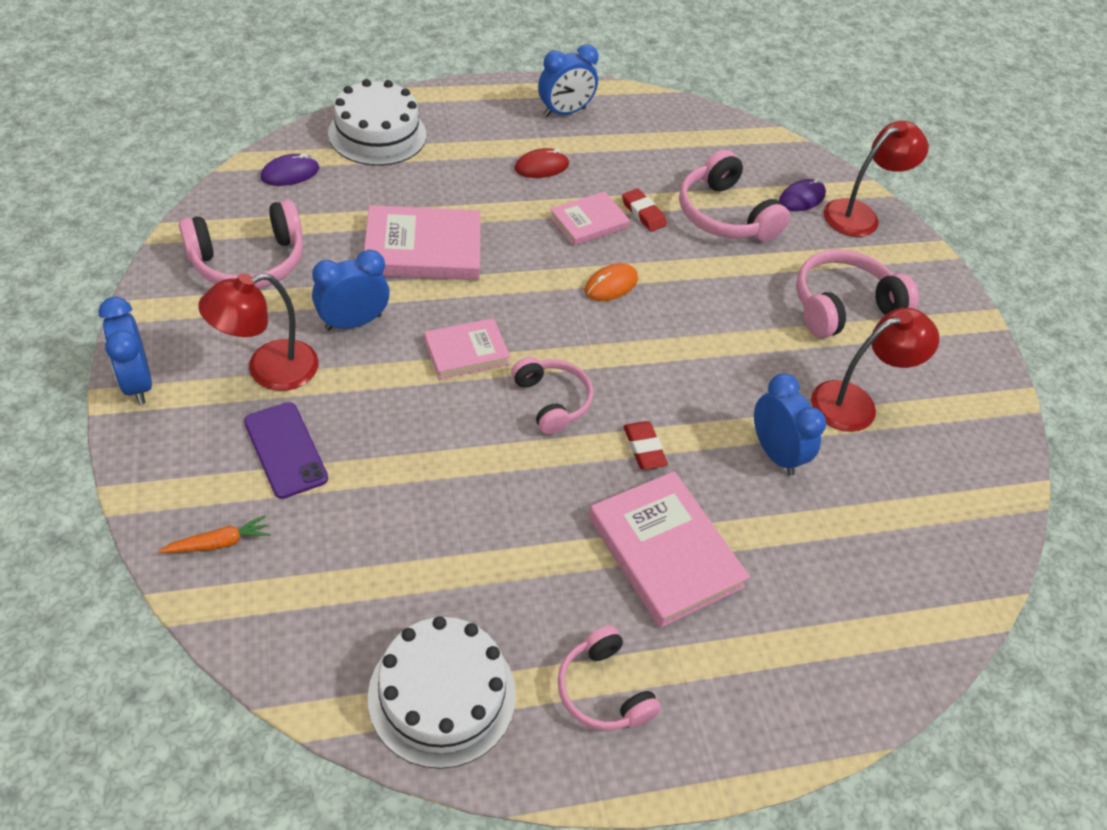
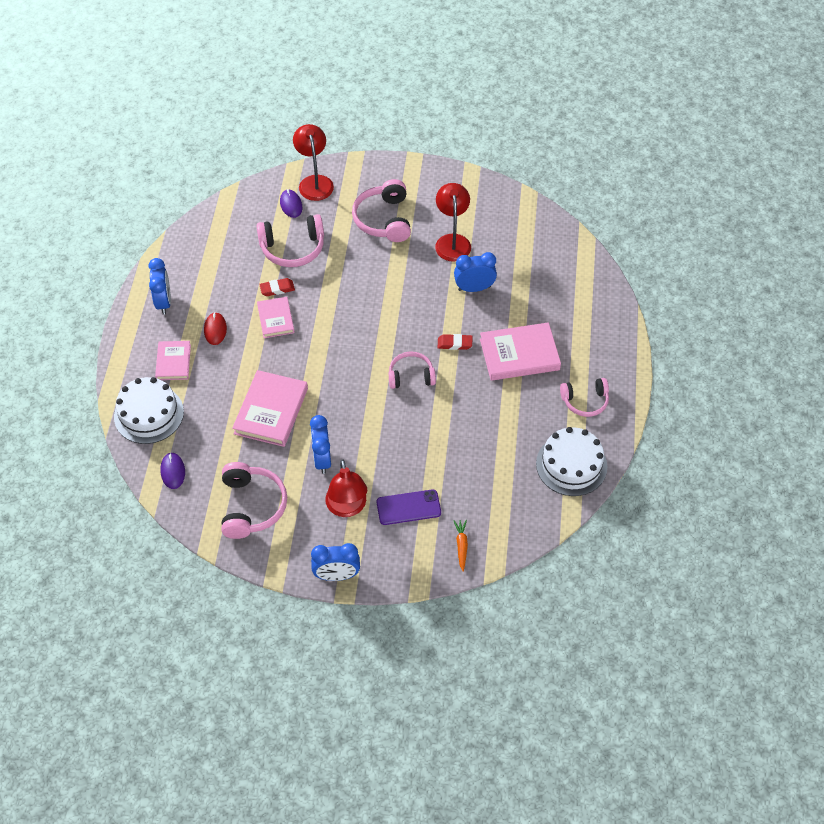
camera: 65 degrees left, 5 degrees up
(466, 351) = (362, 407): pink book -> pink book (173, 362)
(611, 285) = (332, 323): orange mouse -> none

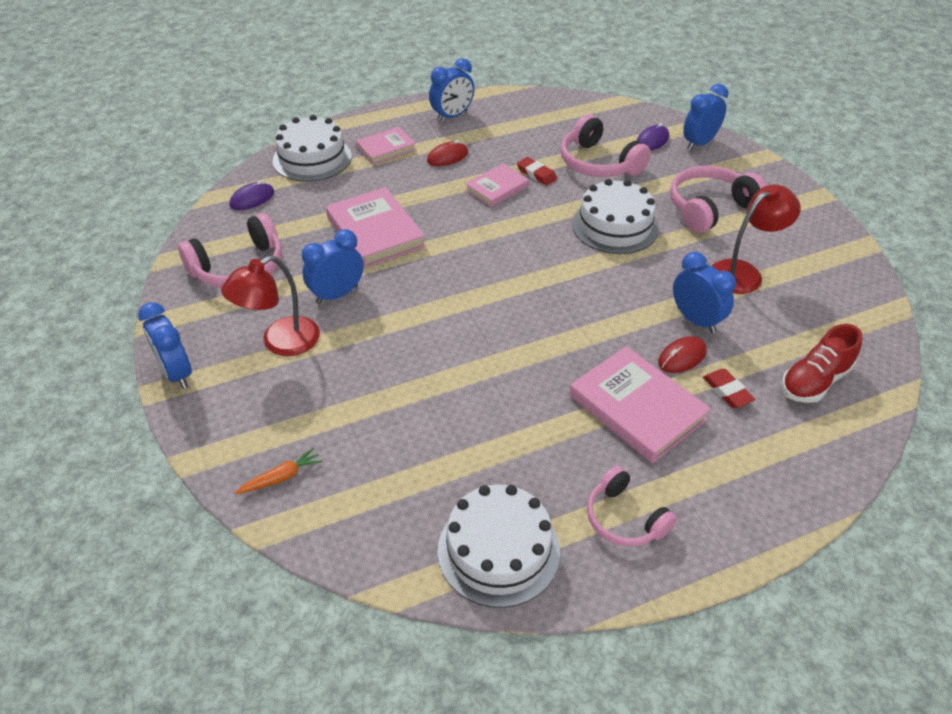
camera: 60 degrees right, 10 degrees down
(271, 411) = (375, 232): pink book -> pink book turned 75 degrees clockwise
(314, 182) = (699, 143): red lamp -> blue clock
(364, 277) = (615, 226): none -> white cake
(408, 507) = (313, 397): purple phone -> none
(411, 376) = (512, 319): pink headphones -> none
(454, 343) = (595, 337): red eraser -> red eraser (727, 391)
(497, 312) = (682, 357): none -> red mouse
(552, 266) = (814, 381): none -> red shoe

